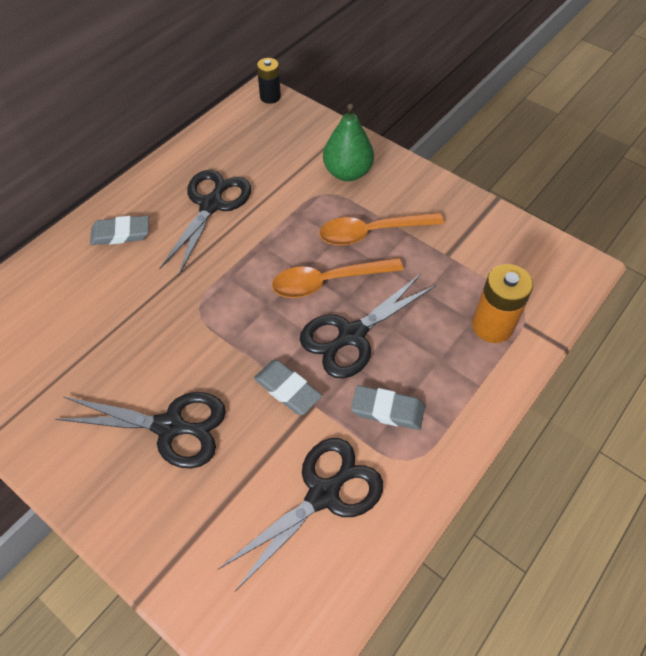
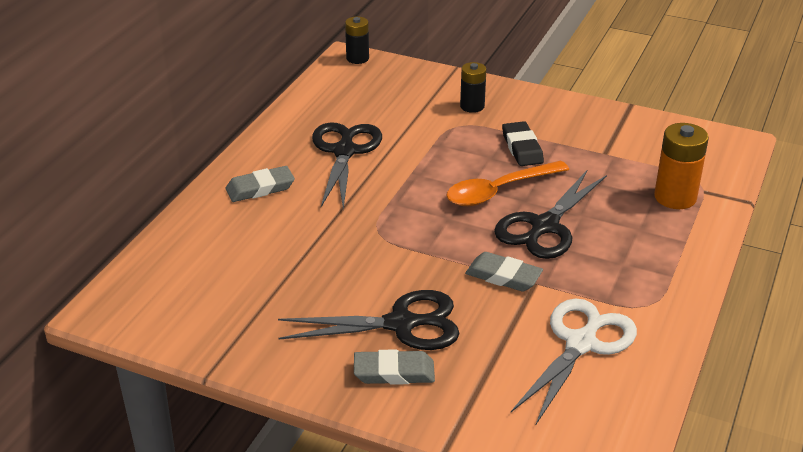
camera: 15 degrees left, 20 degrees down
(323, 494) = (581, 343): black scissors -> white scissors
(347, 172) = (472, 106): green pear -> black battery
(372, 232) = (522, 148): orange spoon -> black eraser
(387, 410) = (609, 273): grey eraser -> grey eraser (394, 372)

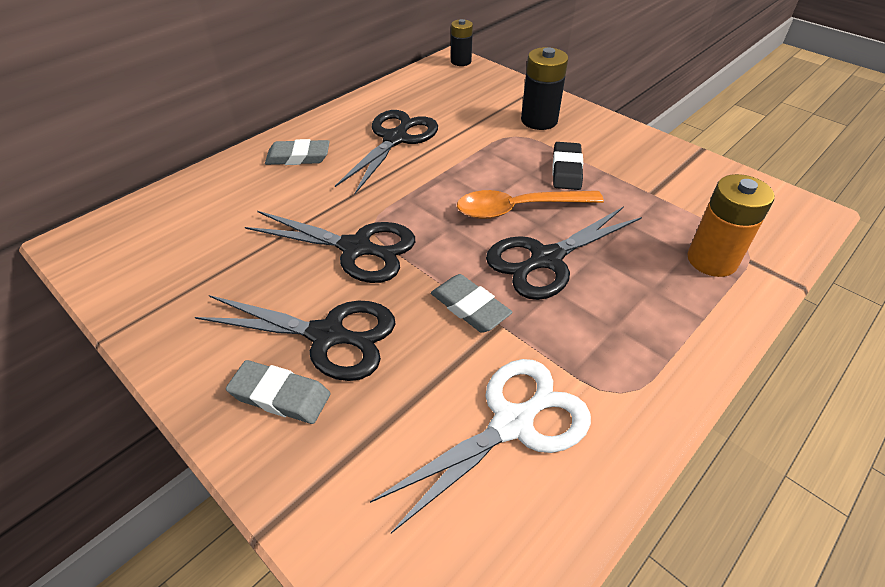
camera: 20 degrees right, 10 degrees up
(377, 254) = (356, 248): none -> black scissors
(472, 106) = (539, 120): black battery -> black battery, size x1.54

